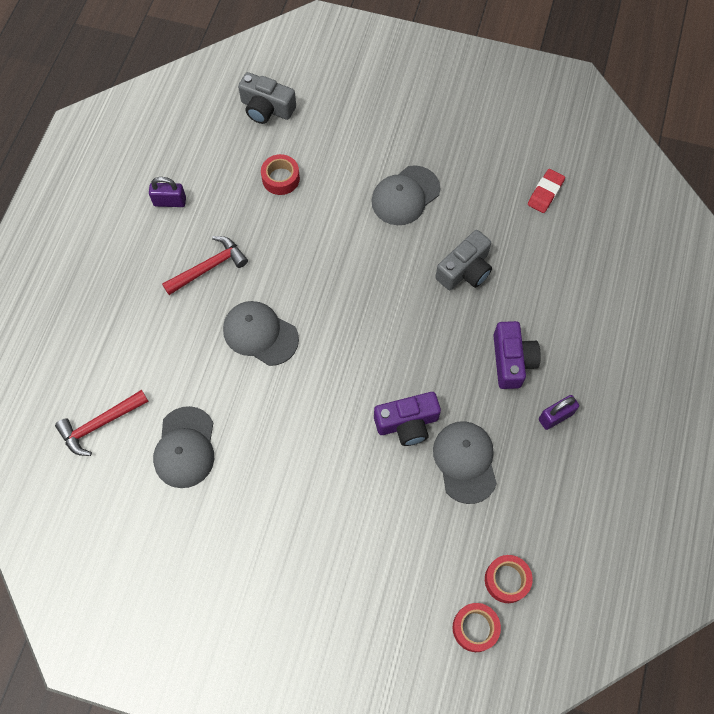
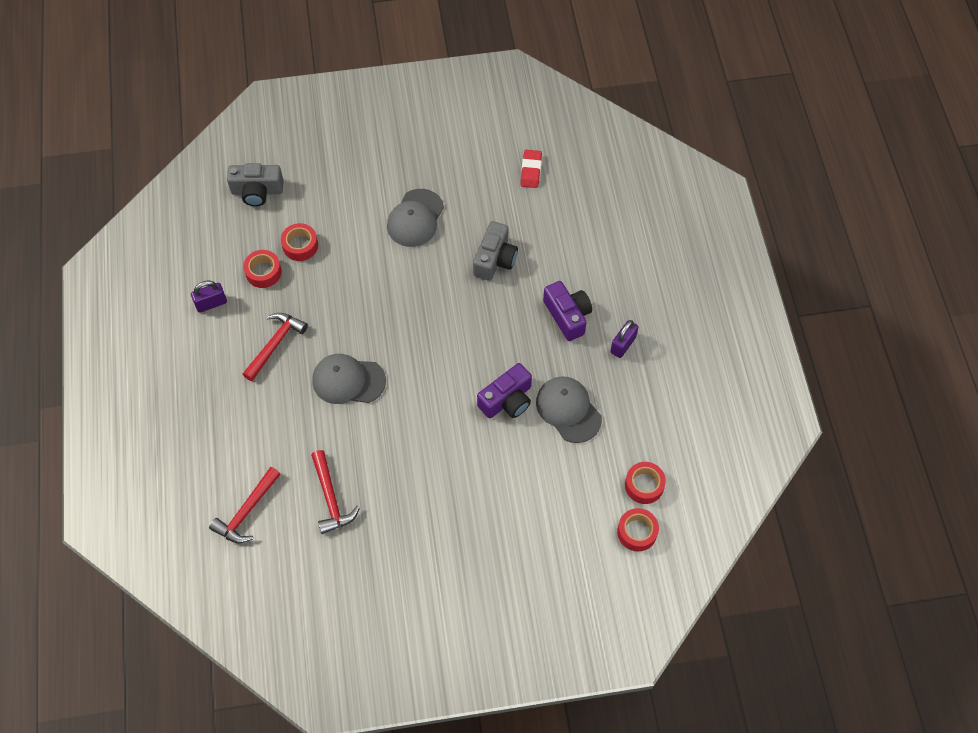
camera: 25 degrees left, 5 degrees down
(185, 447) = (331, 498): grey cap -> red hammer
(233, 191) = (263, 272): none -> red tape

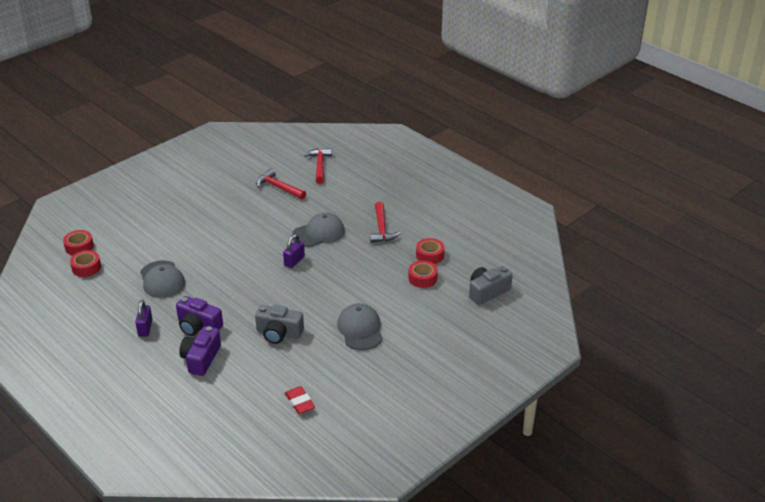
camera: 145 degrees right, 25 degrees down
(211, 303) = (443, 228): purple padlock -> purple padlock (294, 261)
(495, 259) = (279, 333): grey camera -> grey camera turned 60 degrees counterclockwise
(507, 400) = (207, 267): purple camera -> purple camera (201, 358)
(568, 410) = (162, 280): grey cap -> grey cap turned 45 degrees clockwise

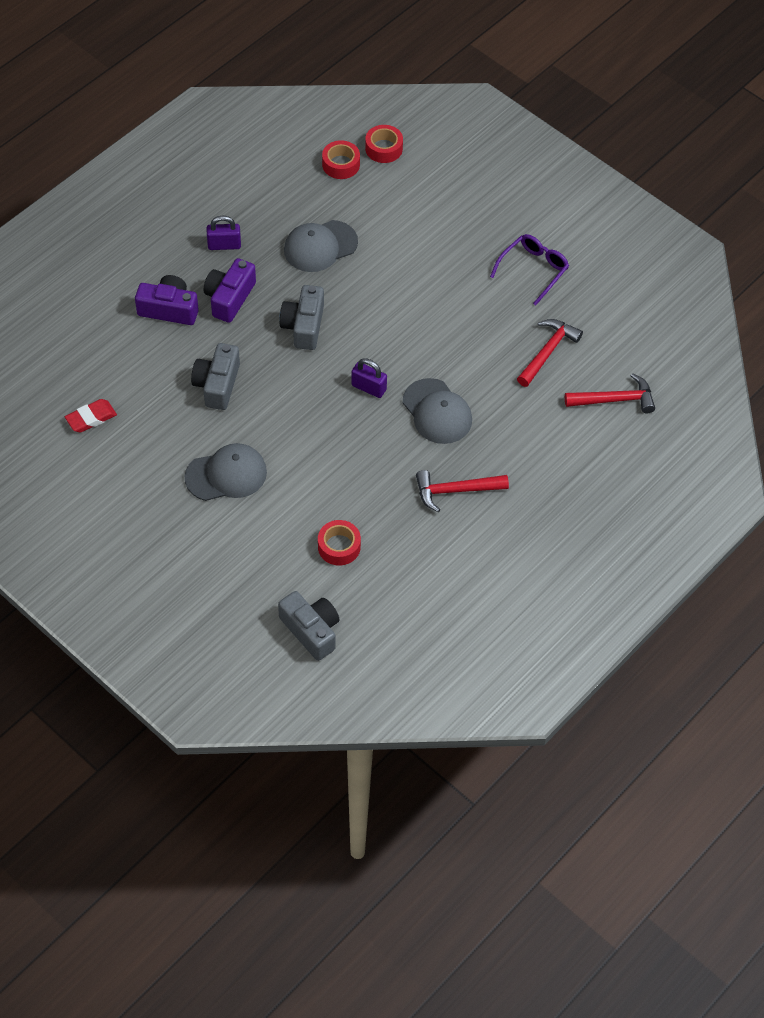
camera: 85 degrees right, 20 degrees up
(211, 189) = (533, 270): none -> purple glasses
(234, 289) = (304, 326): none -> grey camera
(430, 255) = (394, 555): red tape -> none

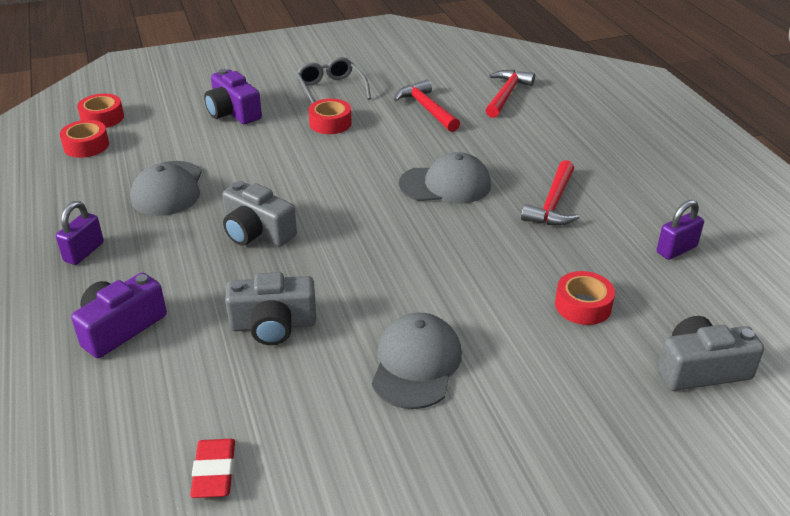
camera: 60 degrees left, 20 degrees down
(217, 384) = (273, 325): grey camera -> grey camera turned 45 degrees counterclockwise
(229, 298) = (160, 273): purple camera -> purple camera (233, 112)
(369, 388) = (379, 216): purple padlock -> purple padlock (676, 249)
(477, 297) = (330, 123): none -> red tape
(533, 270) = (331, 89): purple glasses -> grey glasses

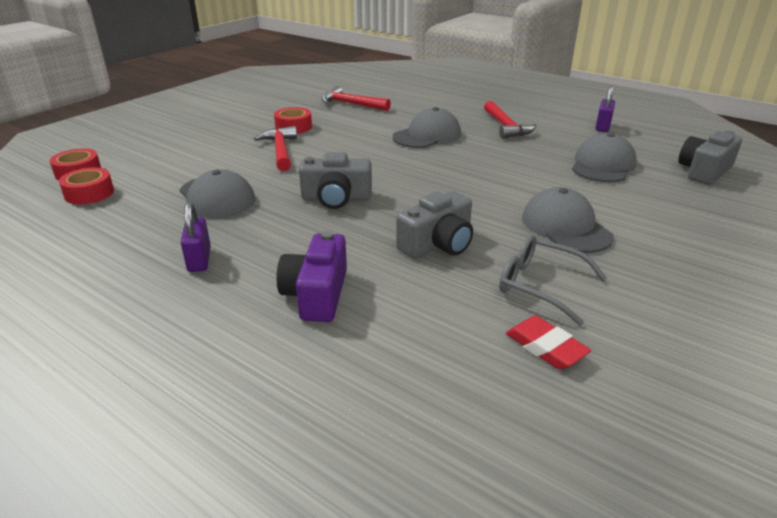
camera: 35 degrees left, 5 degrees down
(233, 112) = (202, 140): purple camera -> none
(331, 89) = (264, 110): grey glasses -> grey glasses (540, 285)
(506, 94) = (391, 86): red hammer -> red hammer (280, 150)
(583, 305) = (602, 165): red tape -> grey cap

